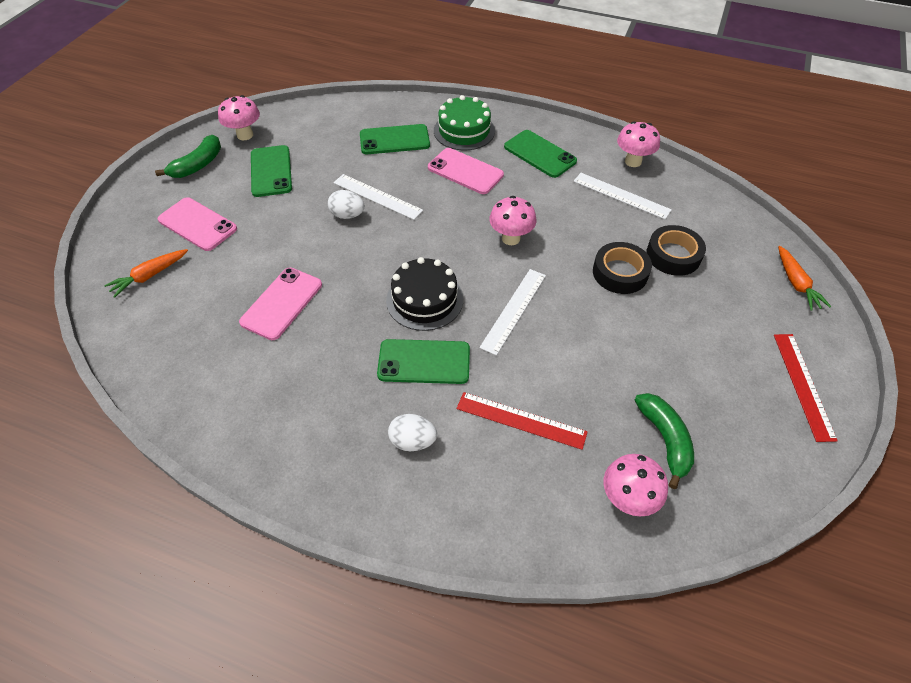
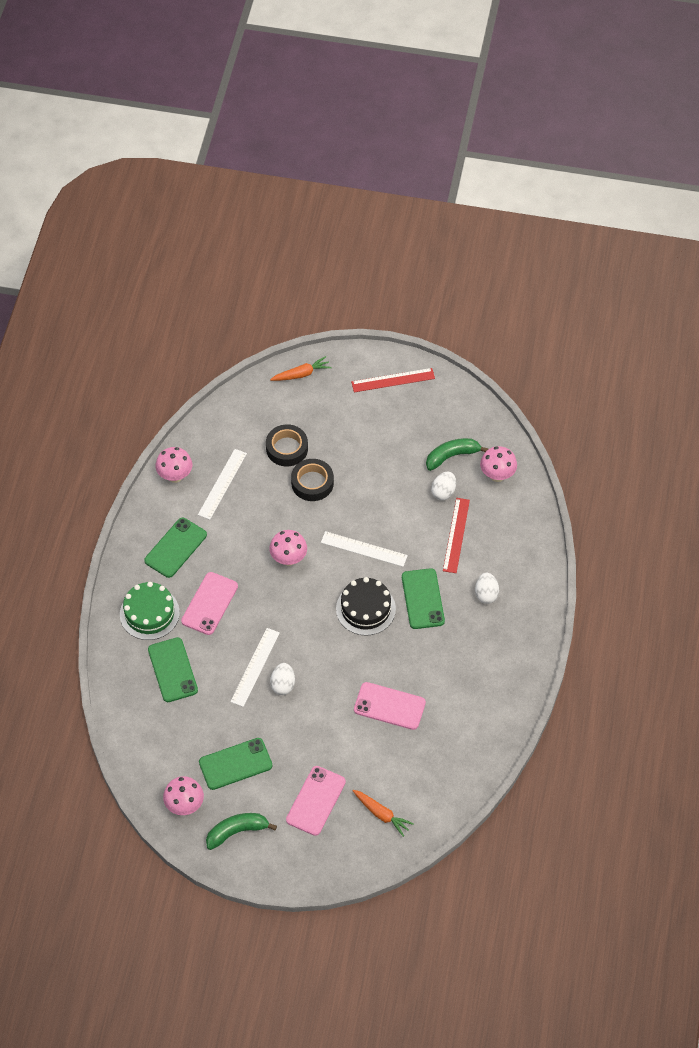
camera: 100 degrees left, 5 degrees up
(198, 165) = (237, 831): green banana -> green banana turned 45 degrees counterclockwise
(599, 417) = (443, 492): none -> white egg

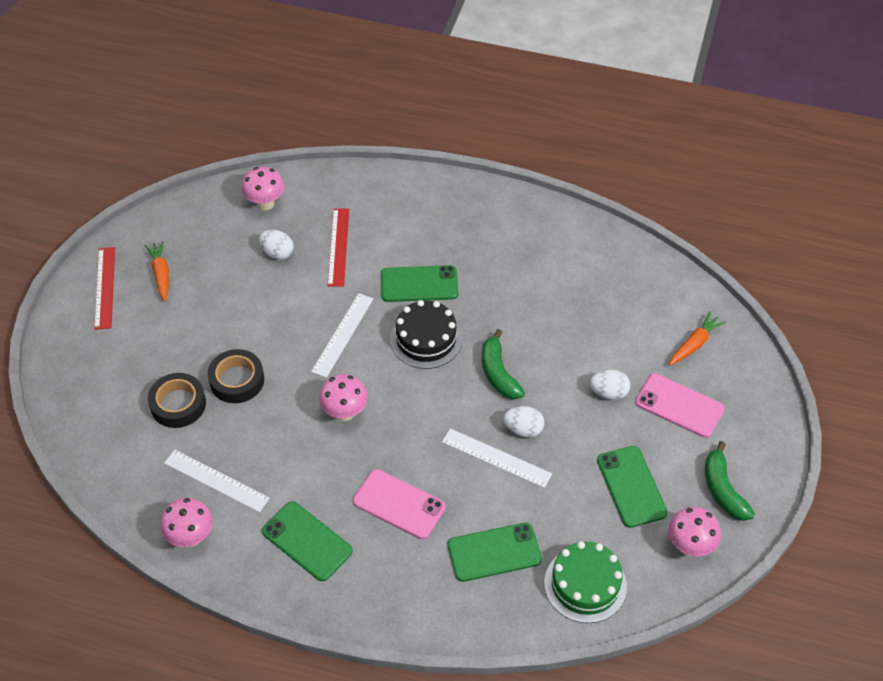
camera: 85 degrees left, 5 degrees down
(149, 613) = (405, 577): green cake -> green cake (585, 584)
(301, 374) = (66, 381): orange carrot -> orange carrot (161, 274)
(389, 706) = (557, 326): pink phone -> none
(452, 456) = (229, 241): green banana -> green banana (498, 373)
(456, 535) = (338, 247): red ruler -> red ruler turned 75 degrees clockwise
(486, 594) = (420, 227): white egg -> white egg (608, 393)

